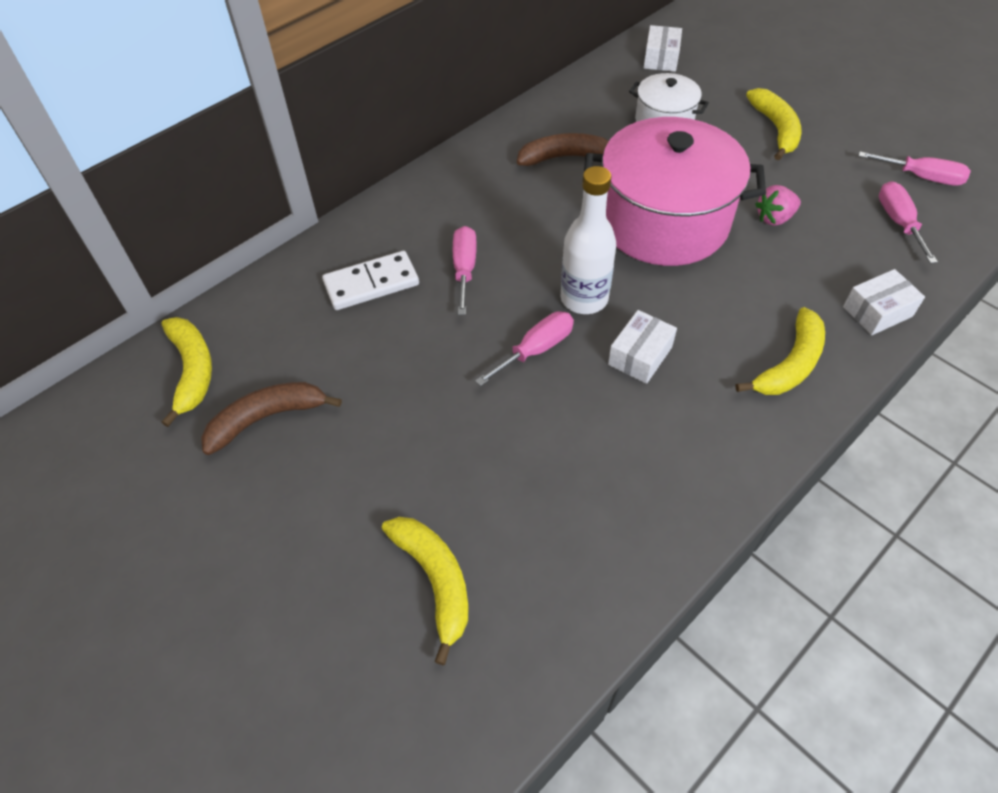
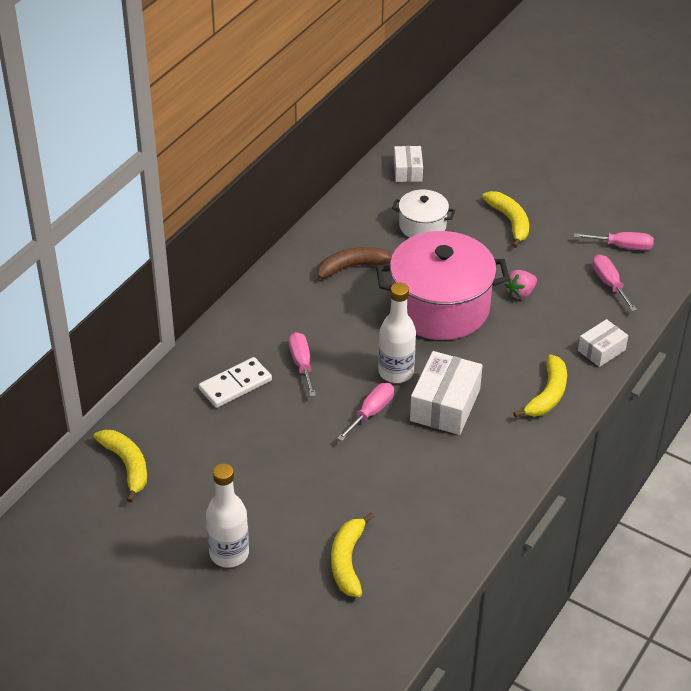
camera: 15 degrees left, 10 degrees down
(266, 418) = (196, 487): brown banana -> none
(271, 531) = (229, 553): none -> white bottle
(435, 580) = (347, 561): yellow banana -> yellow banana turned 135 degrees counterclockwise
(640, 356) = (445, 405): white box -> white box, size x1.69

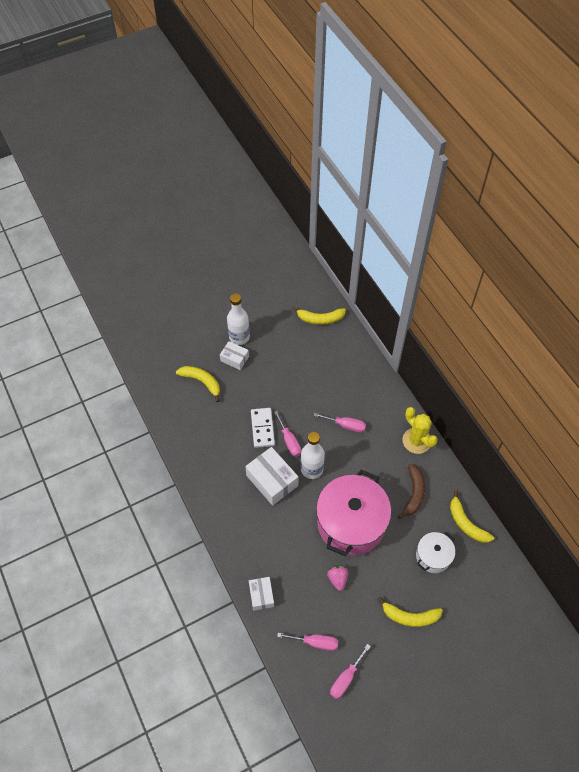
camera: 120 degrees right, 15 degrees up
(235, 385) = (348, 387): white domino -> white domino (262, 428)
(274, 288) = (416, 441): none -> yellow cactus
(408, 171) = (497, 580): white box -> white box (234, 359)
(548, 394) = (246, 540): yellow banana -> yellow banana (466, 523)

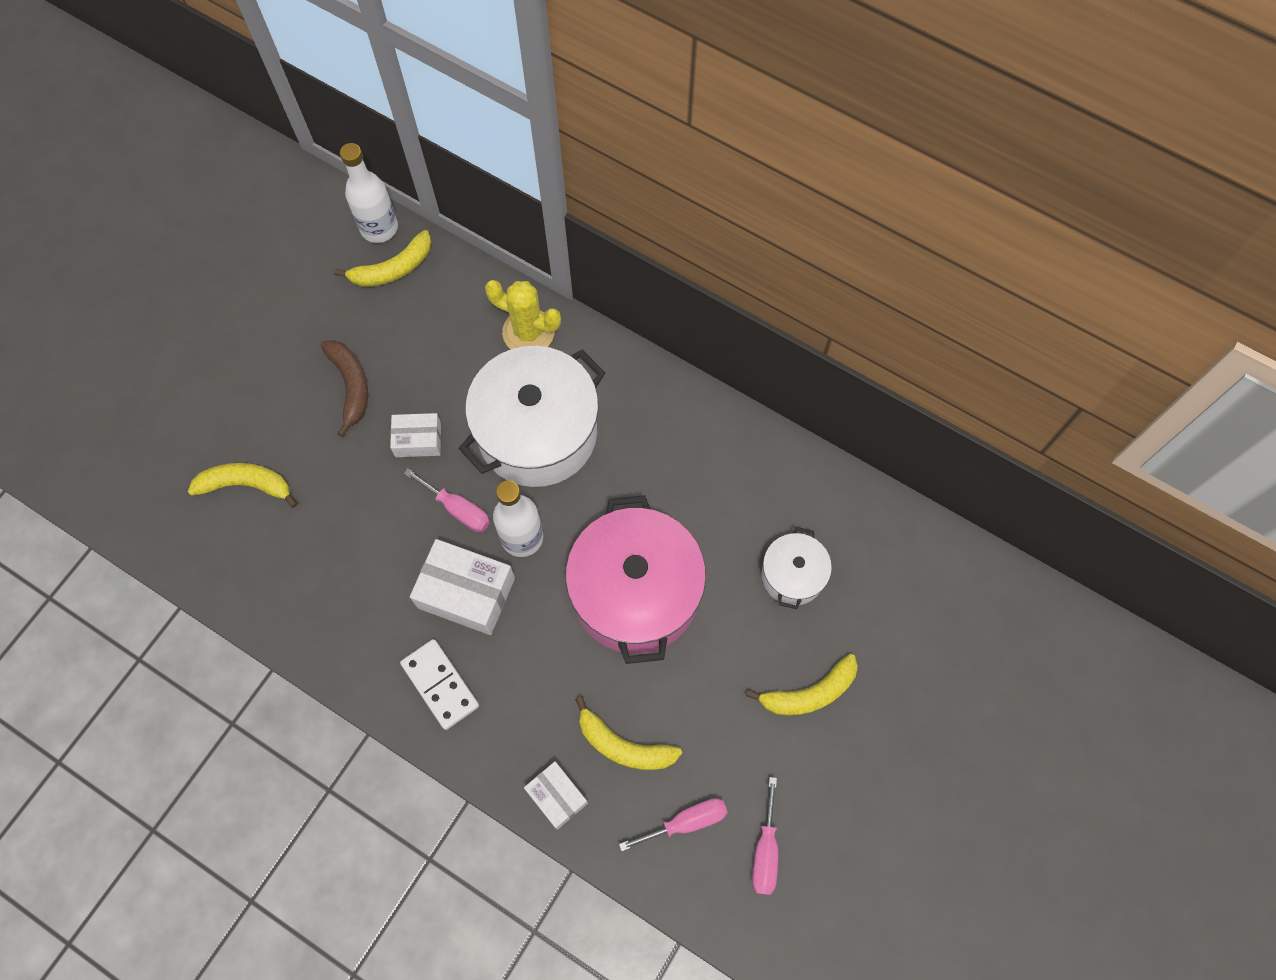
camera: 30 degrees left, 10 degrees up
(234, 359) = (282, 414): white box -> white box (418, 440)
(239, 337) = (268, 371): white bottle -> white bottle (379, 228)
(262, 428) = (400, 511): white domino -> white domino (440, 685)
(337, 579) = (664, 697): pink strawberry -> none
(345, 425) = (537, 433): pink screwdriver -> white pot
(414, 493) = (708, 489): brown banana -> brown banana (351, 385)
(416, 441) = (666, 398): yellow cactus -> yellow cactus (528, 332)
(466, 523) = (814, 494): yellow banana -> yellow banana (624, 746)

